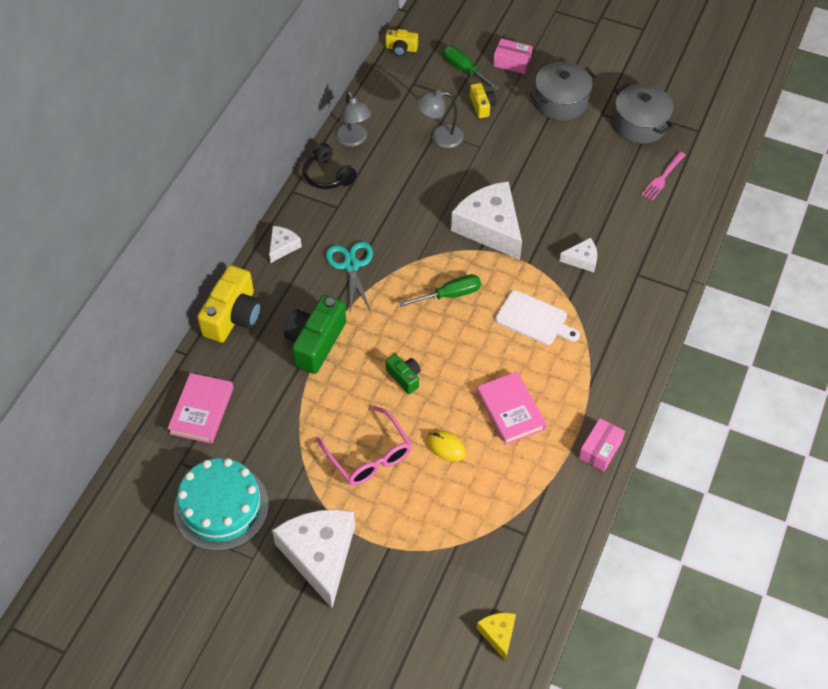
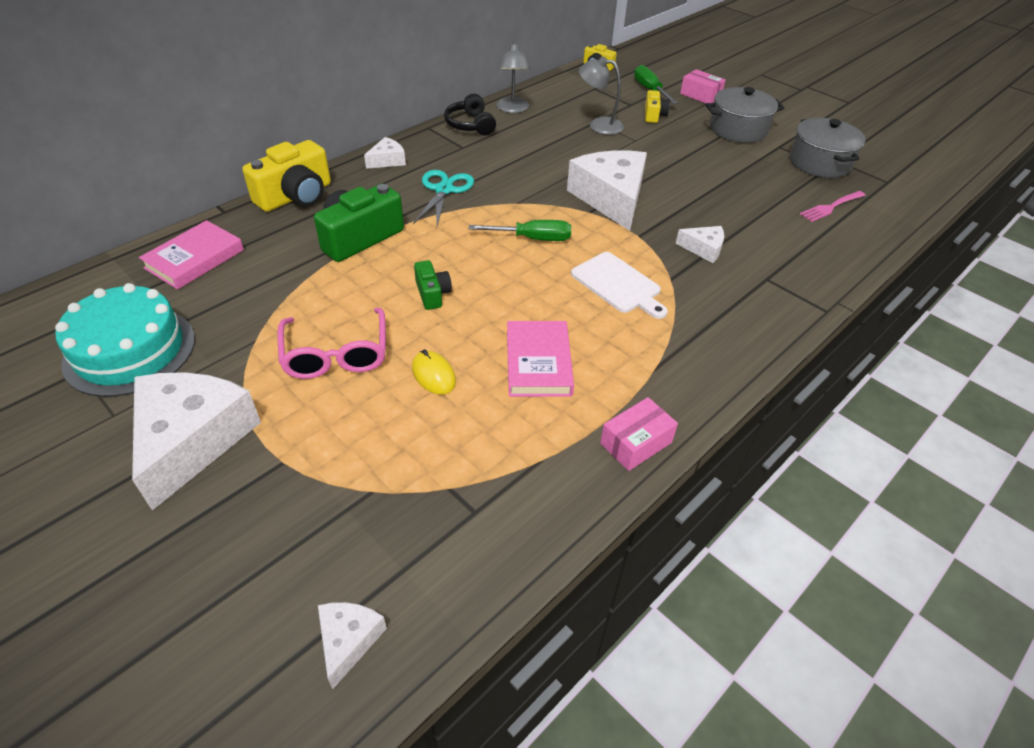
camera: 20 degrees right, 10 degrees down
(498, 634) = (348, 640): yellow cheese -> white cheese

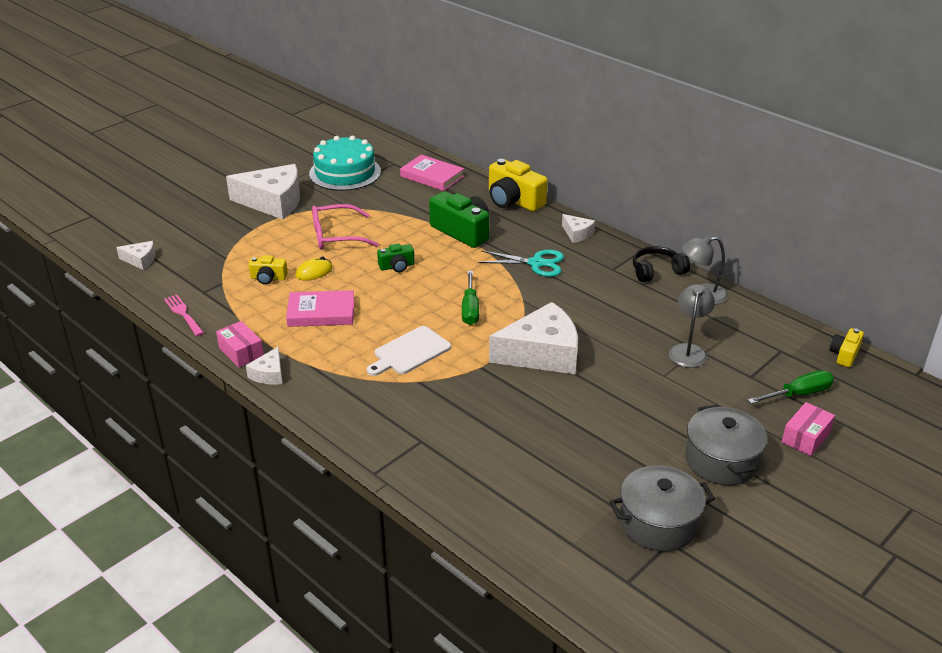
camera: 90 degrees right, 10 degrees down
(654, 115) = (730, 393): yellow camera -> yellow camera (268, 278)
(703, 249) = (464, 405): white cheese -> white cheese (269, 374)
(831, 207) = (555, 512): pink fork -> pink fork (183, 314)

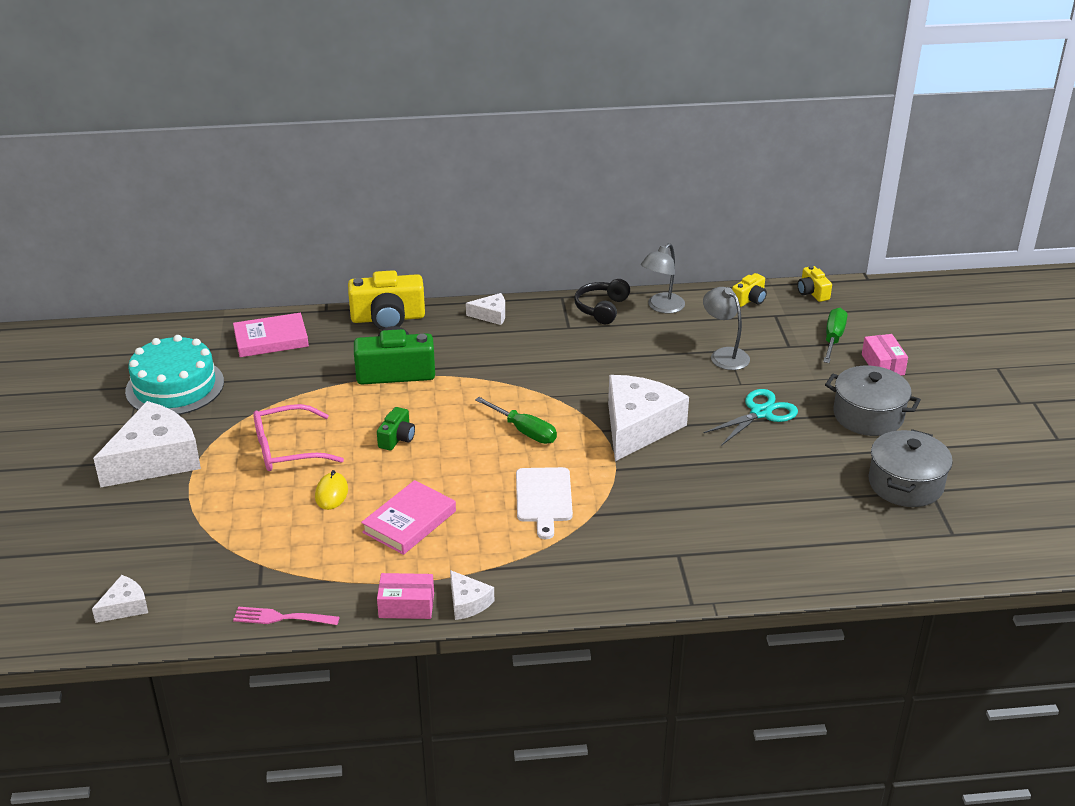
camera: 50 degrees left, 0 degrees up
(268, 278) = (299, 528): yellow camera -> yellow camera (749, 299)
(336, 236) = (287, 449): pink glasses -> pink glasses turned 45 degrees clockwise
(536, 263) = (505, 360): turquoise scissors -> turquoise scissors (760, 413)

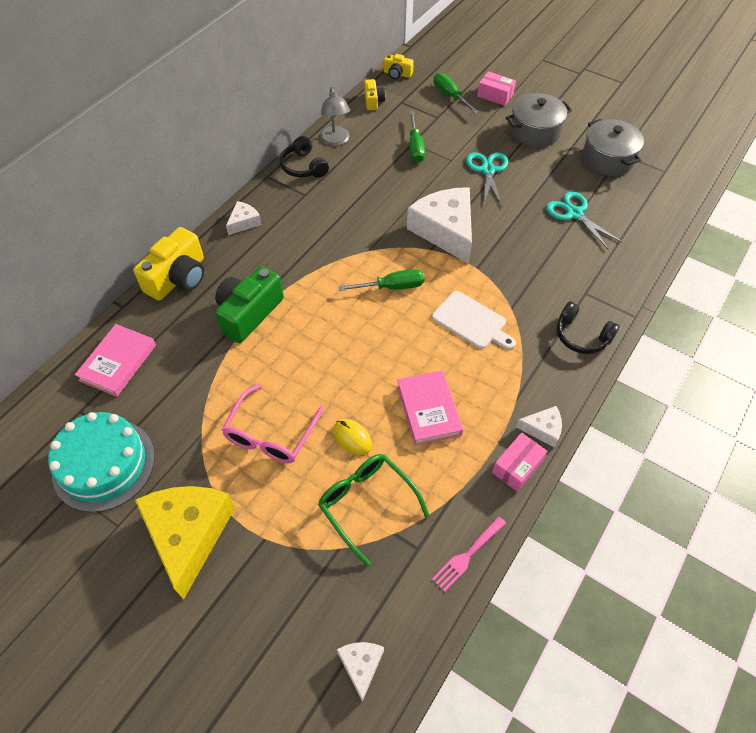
camera: 50 degrees left, 20 degrees up
(155, 459) = (188, 535): white cheese -> yellow cheese
(274, 535) = (367, 504): none -> green glasses
(397, 438) = (327, 360): green camera -> none
(616, 577) = (581, 336): none -> black headphones
(724, 355) = (415, 147): grey lamp -> green screwdriver
(783, 498) = (574, 214): none -> turquoise scissors

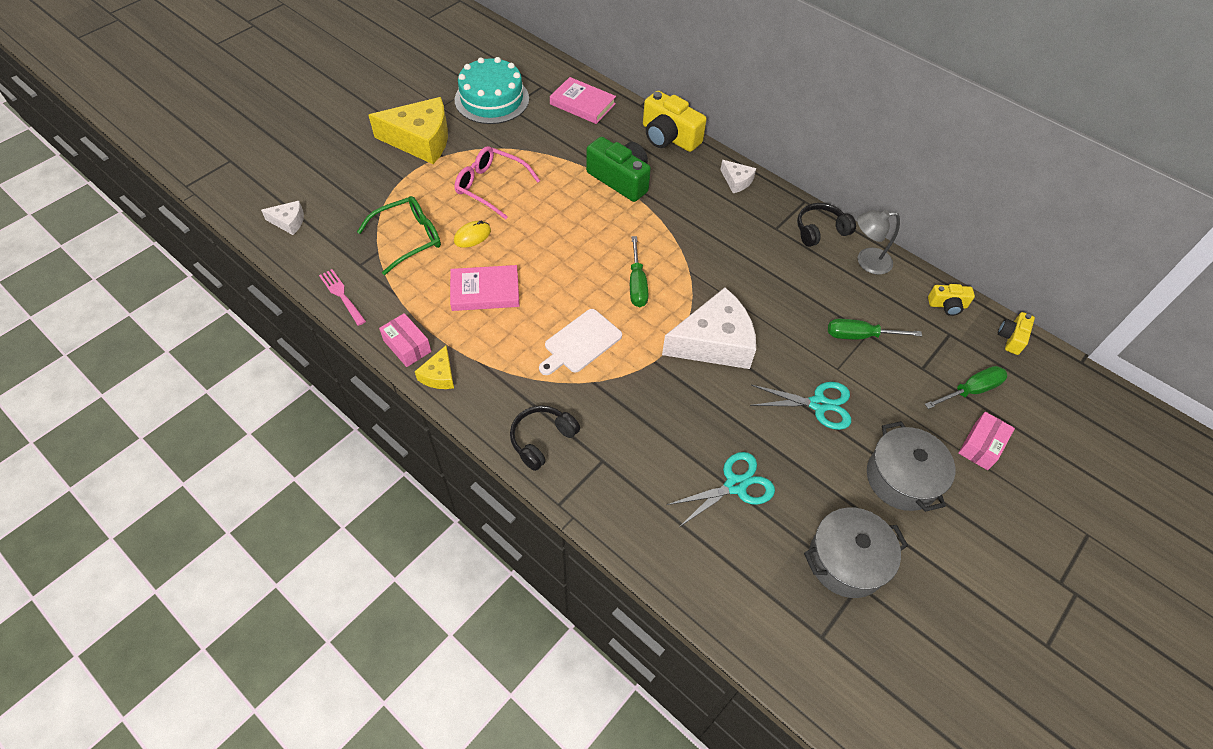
camera: 95 degrees right, 0 degrees up
(543, 429) = (439, 375): white cheese -> yellow cheese

